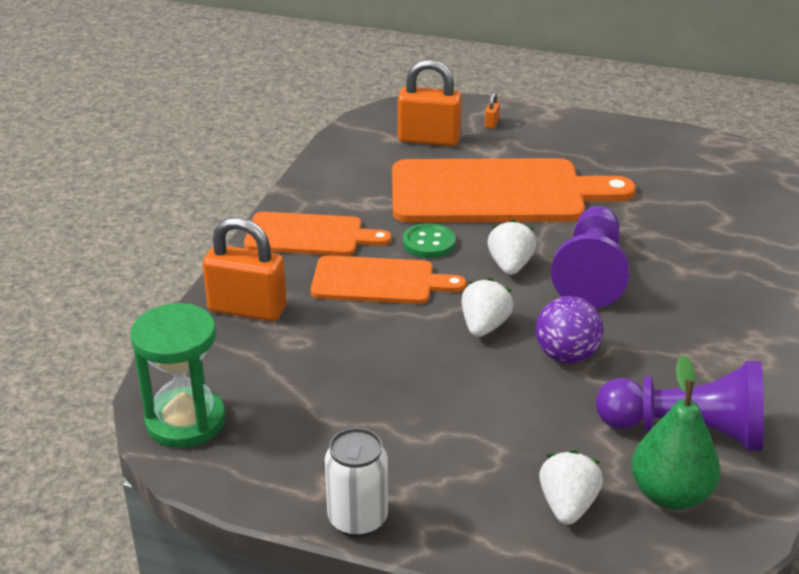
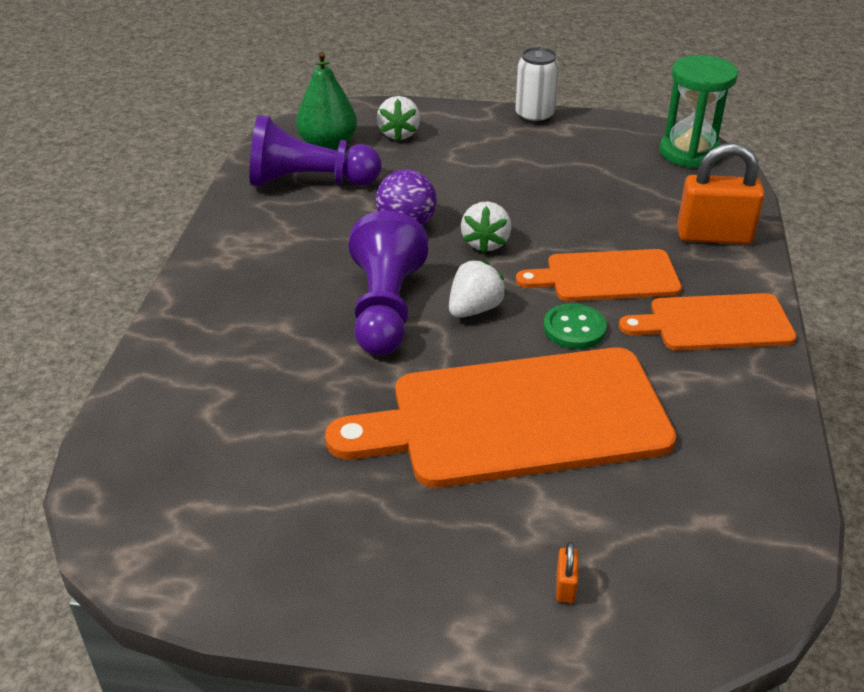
camera: 170 degrees right, 5 degrees up
(429, 139) = (654, 524): orange padlock -> none
(510, 266) = (474, 309): white strawberry -> white strawberry turned 135 degrees counterclockwise

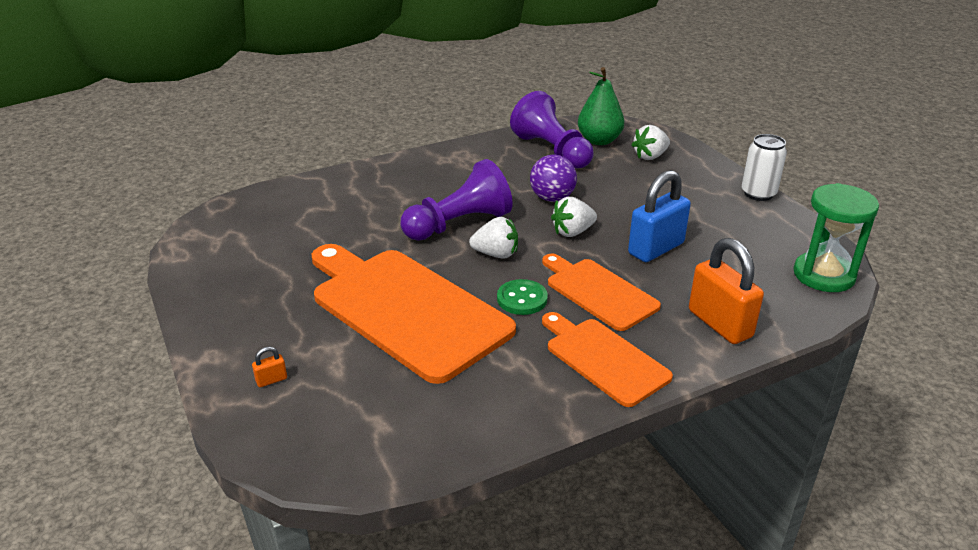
camera: 55 degrees right, 5 degrees down
(566, 211) = (656, 248): none -> blue padlock

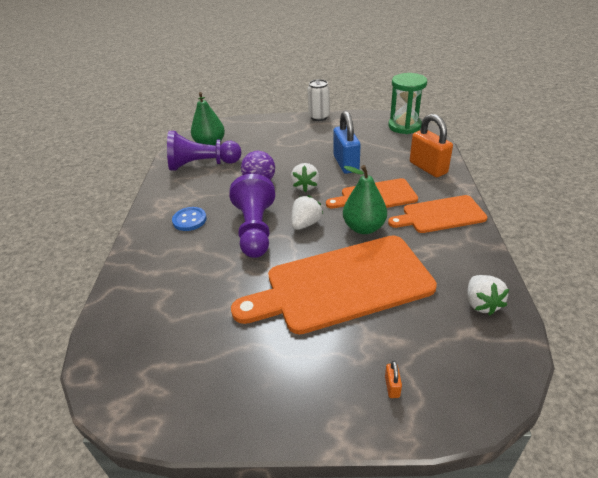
camera: 60 degrees left, 5 degrees up
(445, 180) = (189, 220): none -> blue button
(522, 299) = (364, 228): green button -> green pear
(650, 156) = (248, 134): white strawberry -> white strawberry (481, 304)
(720, 324) = (428, 168): orange padlock -> orange padlock turned 60 degrees clockwise

